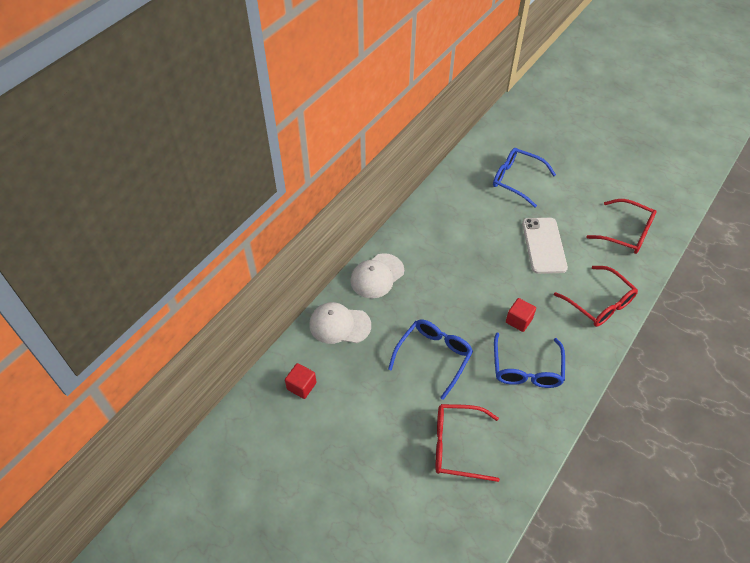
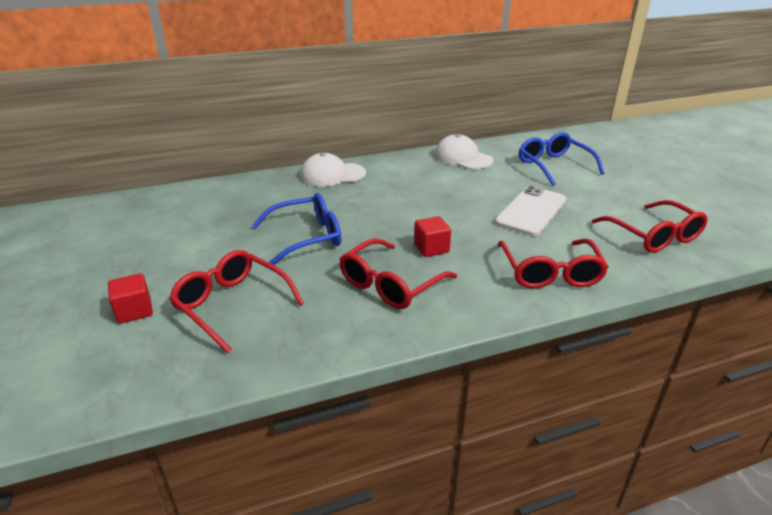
camera: 35 degrees right, 20 degrees down
(301, 386) = (170, 208): red cube -> red cube (134, 311)
(339, 325) = (257, 188): white cap -> white cap (462, 158)
(526, 369) = (390, 284): blue glasses -> red glasses

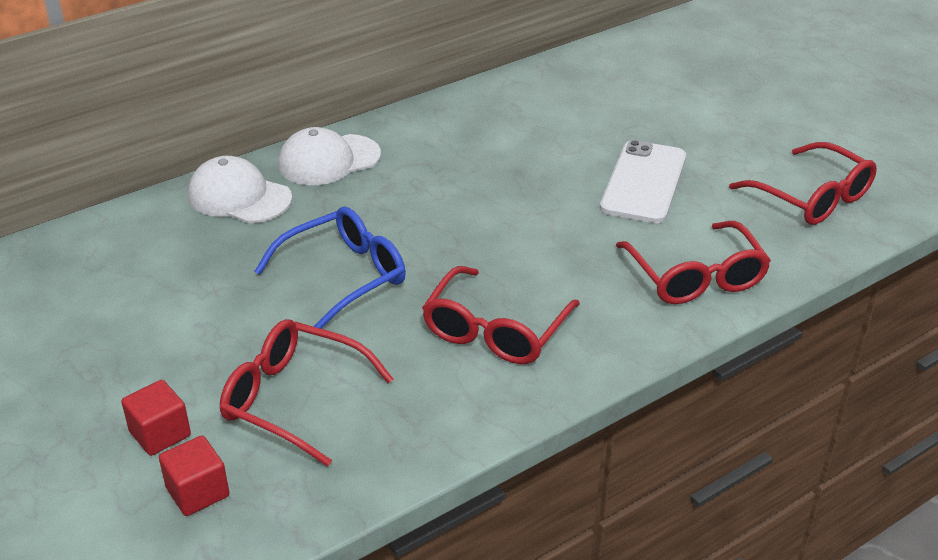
camera: 15 degrees left, 5 degrees up
(431, 248) = (528, 265): red cube -> red cube (198, 492)
(462, 158) = (515, 99): white cap -> white cap (239, 197)
(553, 166) = (652, 96): blue glasses -> none

